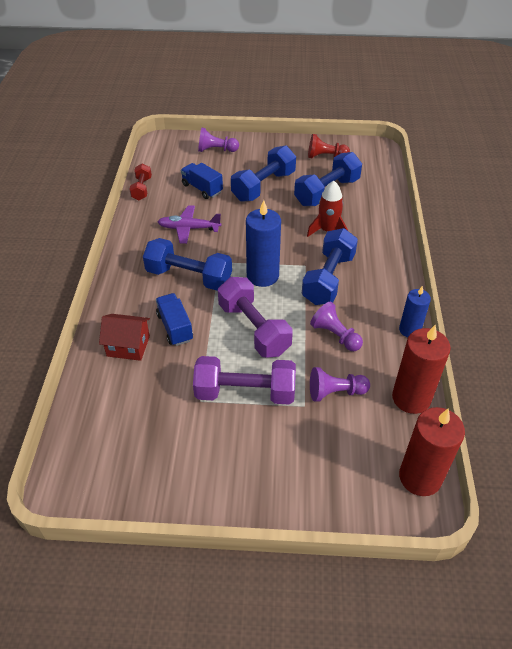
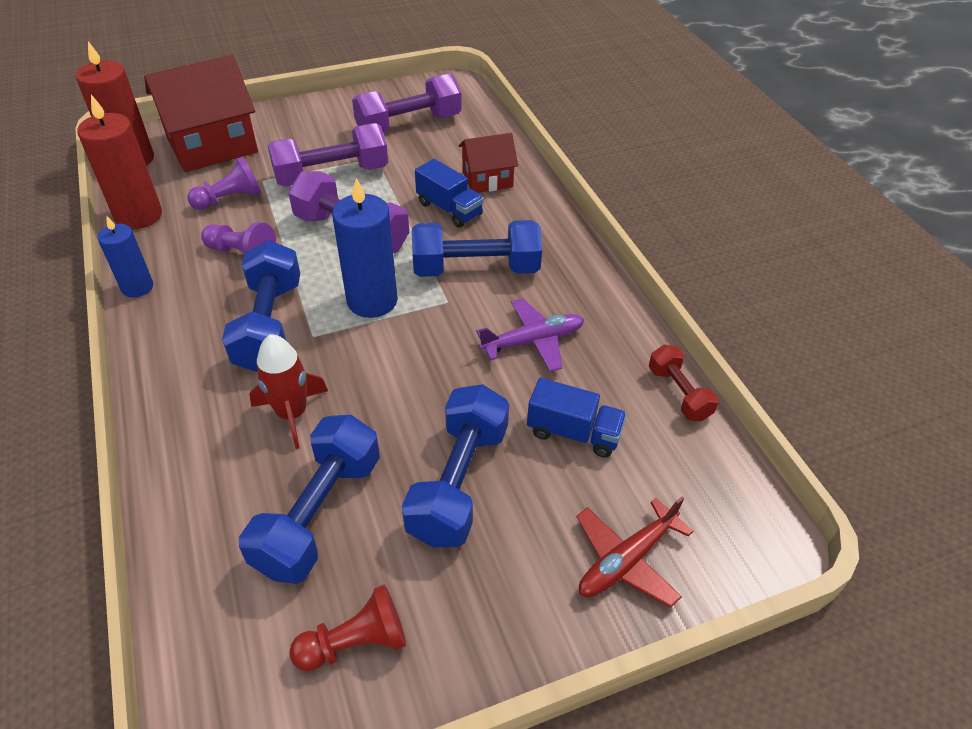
camera: 155 degrees right, 0 degrees up
(148, 436) = (409, 125): none -> purple dumbbell
(216, 150) = (627, 560): purple pawn -> red plane
(341, 472) = (212, 145): none -> red house

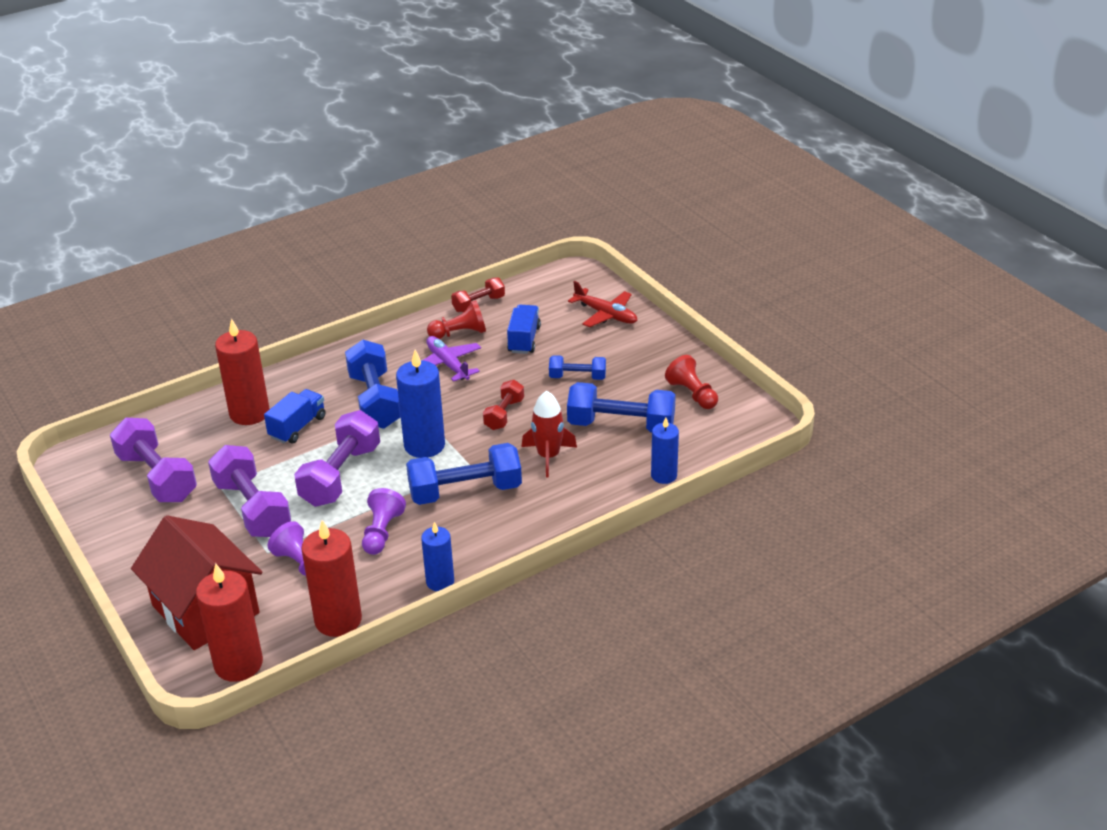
camera: 100 degrees left, 10 degrees down
(178, 543) = (664, 475): none -> blue candle
(402, 382) = (504, 414): none -> red dumbbell
(458, 482) = (577, 377): blue dumbbell -> blue dumbbell, size x0.56
(487, 179) = (249, 413): red house -> red candle
(604, 362) = (460, 333): none -> red pawn

